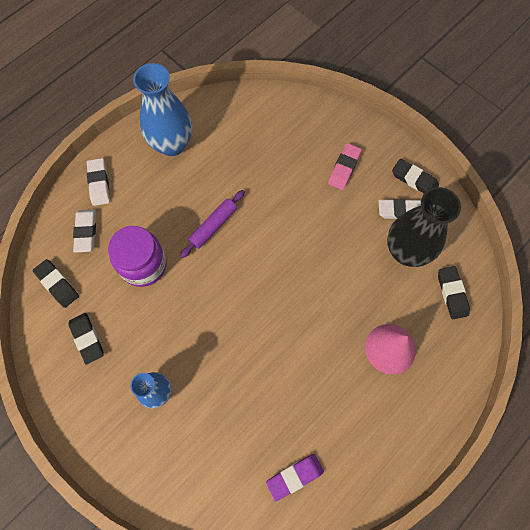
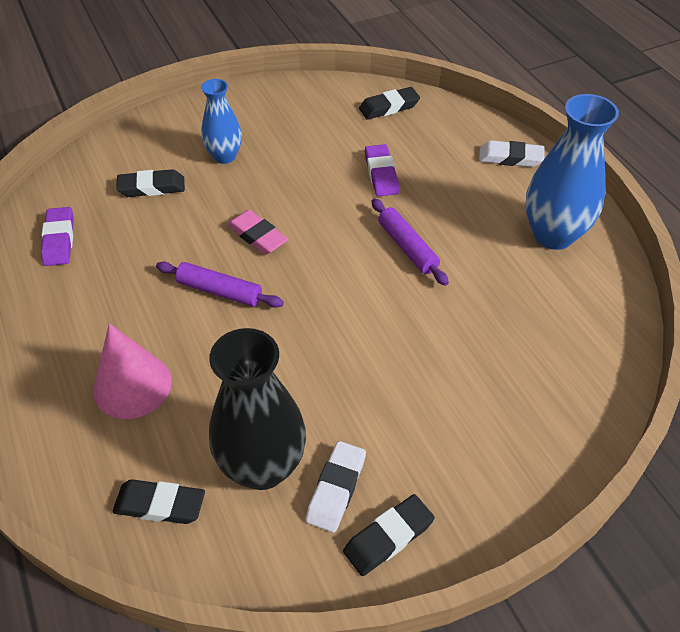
camera: 110 degrees right, 20 degrees down
(86, 232) = (446, 137): white eraser -> none
(87, 338) = (314, 118): black eraser -> black eraser (152, 187)
(143, 265) = (381, 174): purple jar -> purple eraser
(297, 330) = (219, 291): none -> purple rolling pin
(344, 168) = (448, 433): pink eraser -> pink eraser (257, 236)

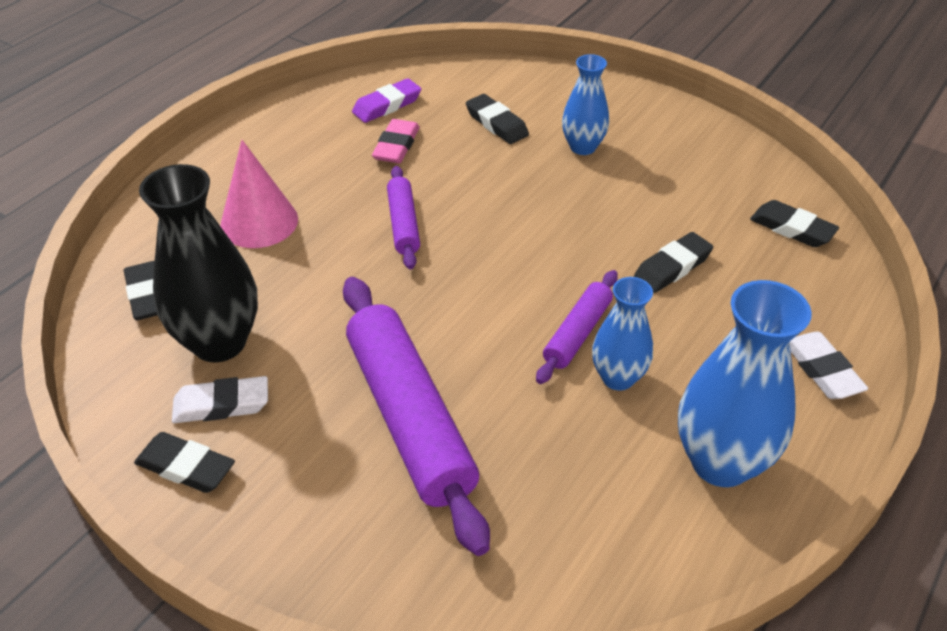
camera: 60 degrees right, 5 degrees down
(257, 236) = (494, 216): pink eraser -> pink eraser (396, 146)
(381, 174) = (672, 267): purple eraser -> black eraser
(425, 371) = (409, 418): none -> purple rolling pin
(459, 247) = (618, 378): none -> blue vase

